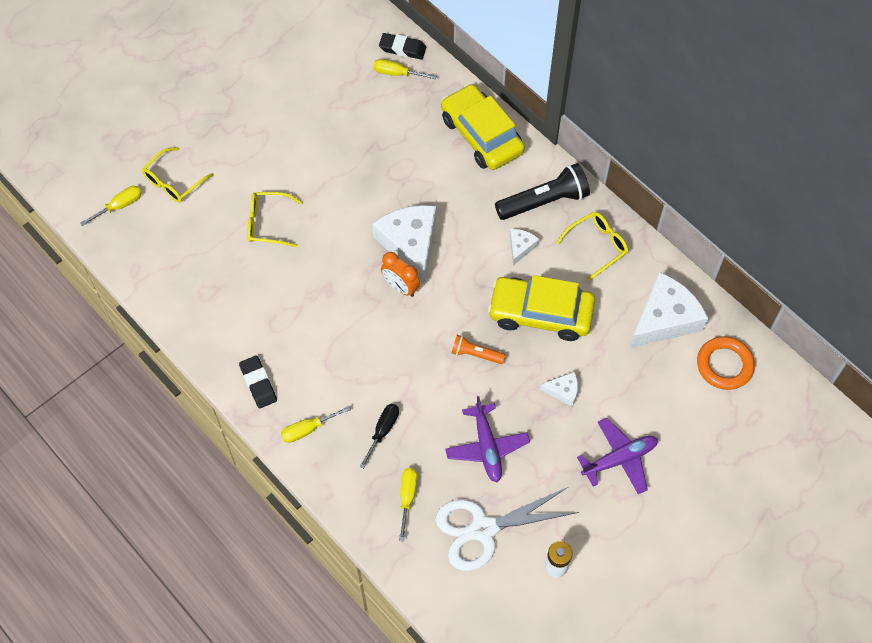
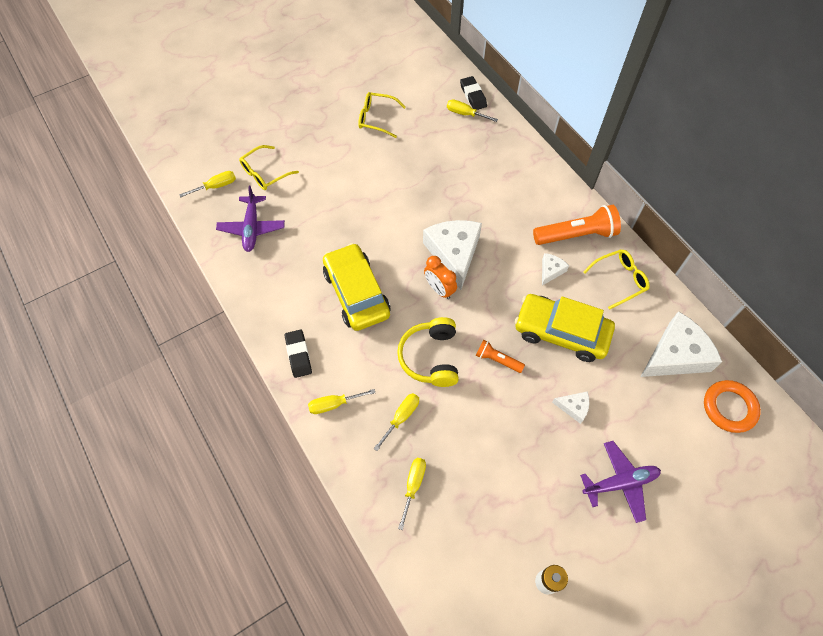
camera: 10 degrees right, 0 degrees up
(268, 223) = (335, 218): yellow glasses -> yellow glasses (376, 118)
(383, 431) = (401, 417): black screwdriver -> yellow screwdriver
(402, 48) = (473, 95): black eraser -> black eraser turned 45 degrees clockwise
(403, 363) = (430, 357): none -> yellow headphones
(481, 135) = (529, 172): yellow car -> yellow car (356, 293)
(483, 529) = (480, 530): white scissors -> none
(487, 447) = (495, 449): purple plane -> purple plane (252, 228)
(544, 201) = (576, 235): black flashlight -> orange flashlight

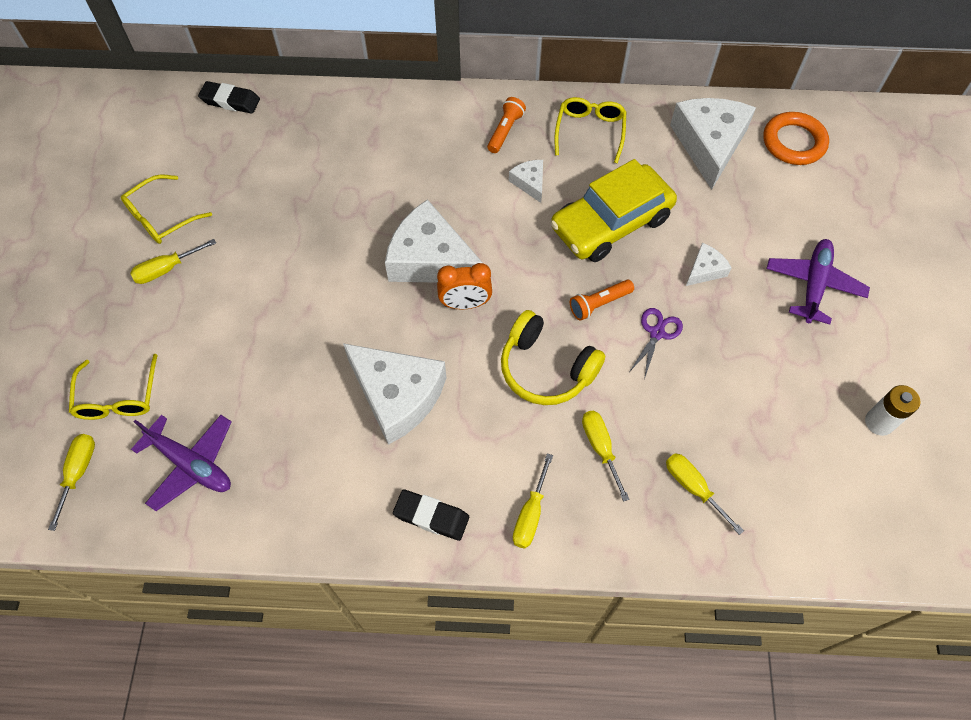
camera: 55 degrees left, 0 degrees up
(356, 293) = (397, 396): yellow car -> white cheese
(465, 114) = (249, 125): yellow screwdriver -> yellow screwdriver (166, 269)
(503, 404) = (657, 333): none -> purple scissors
(576, 235) = (505, 131): orange flashlight -> orange flashlight, size x0.54

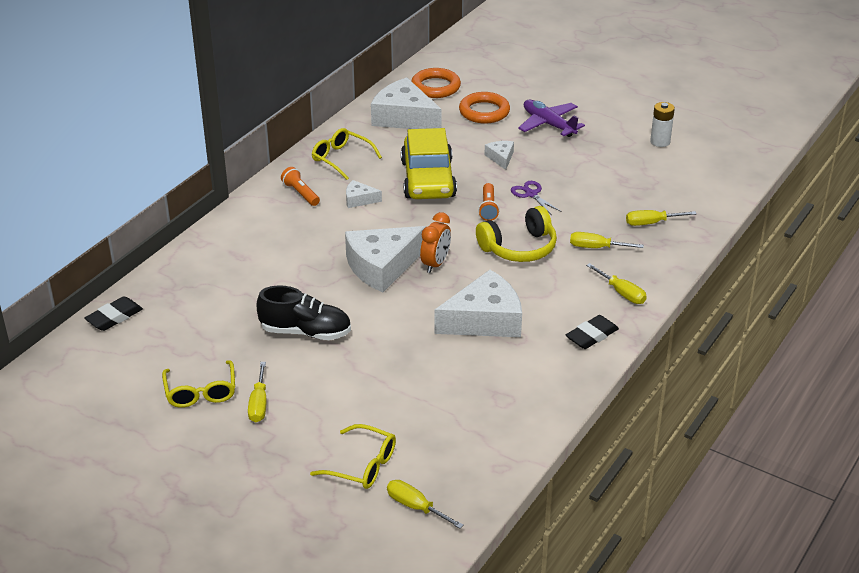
camera: 60 degrees left, 25 degrees down
(191, 464) = (458, 440): purple plane -> none
(289, 250) = (306, 332): none -> black shoe
(784, 210) = (484, 112): none -> orange ring

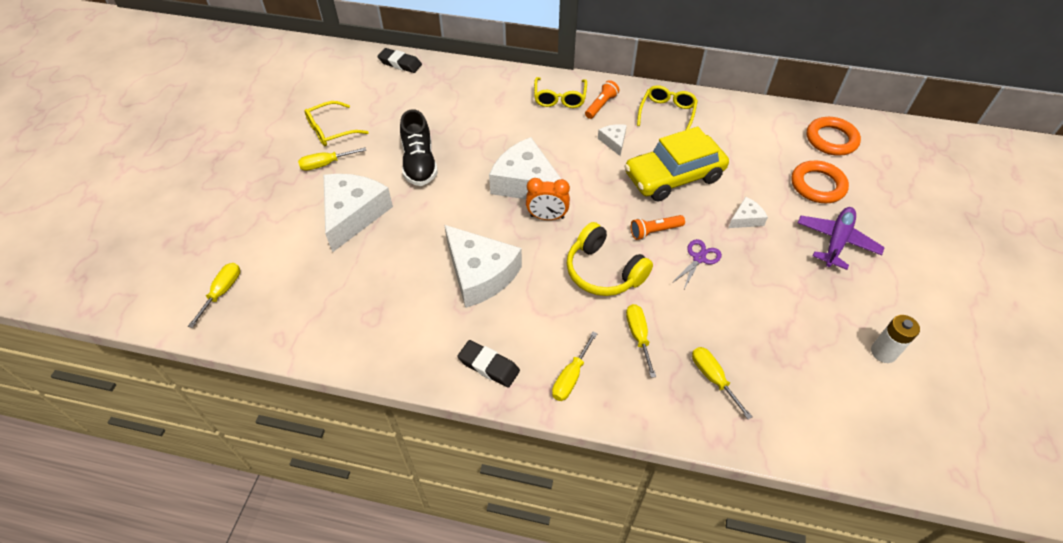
camera: 70 degrees right, 15 degrees up
(362, 465) = (266, 244): yellow glasses -> yellow glasses (559, 98)
(404, 117) = (761, 133): white cheese -> white cheese (353, 214)

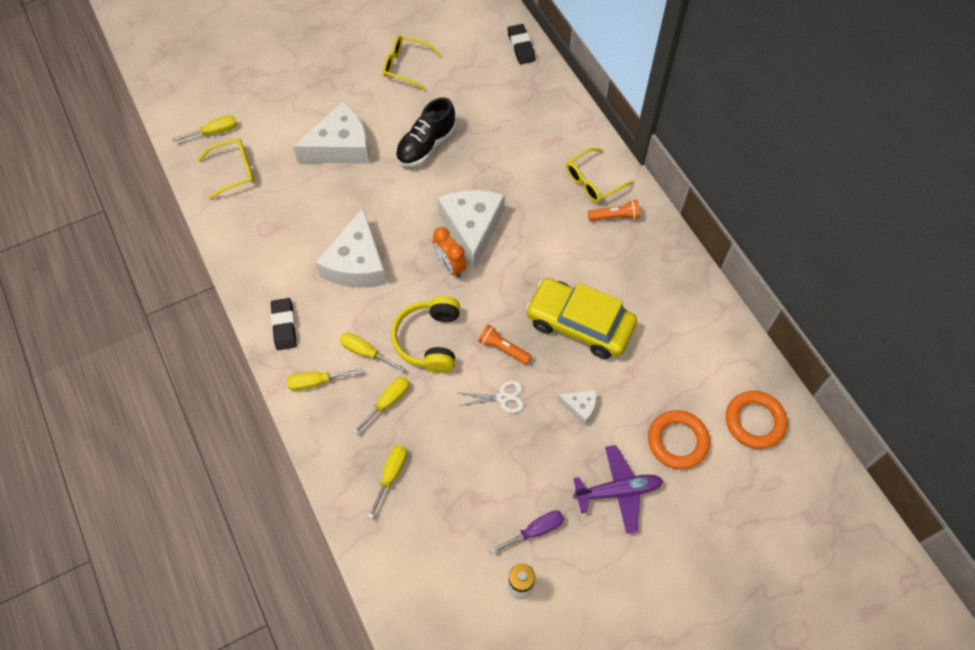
camera: 50 degrees right, 10 degrees up
(325, 164) = (370, 91): yellow screwdriver -> yellow screwdriver (365, 352)
(614, 141) = (579, 255): white cheese -> none
(667, 113) = (655, 271): yellow glasses -> yellow glasses (234, 171)
(699, 258) = (502, 397): purple scissors -> white scissors
(837, 311) = (535, 531): none -> purple screwdriver

